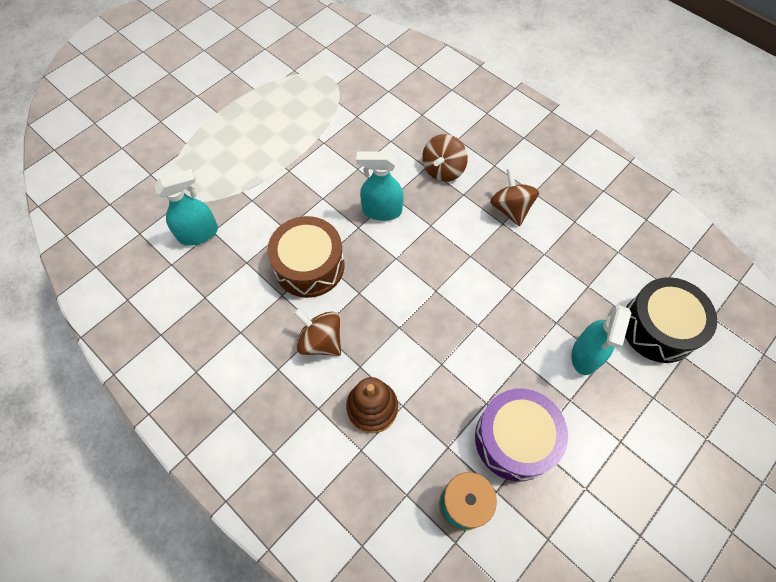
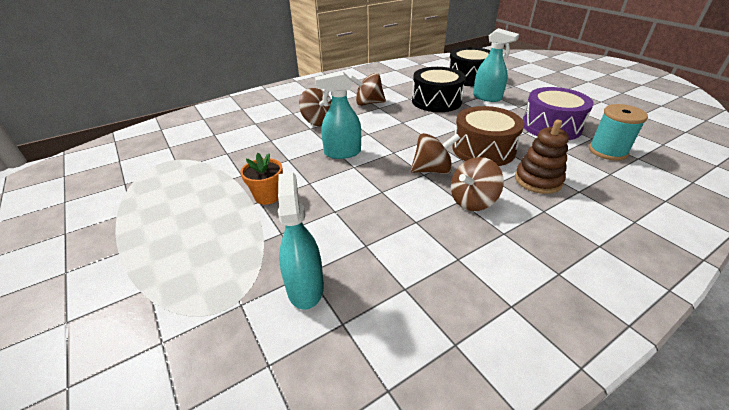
camera: 75 degrees left, 25 degrees down
(296, 174) = (267, 196): none -> orange flower pot
(309, 266) = (386, 199): brown drum -> brown drum (483, 149)
(368, 299) = (432, 170): none -> brown spinning top
(381, 211) = (342, 153): turquoise spray bottle -> turquoise spray bottle turned 60 degrees clockwise
(547, 288) = (436, 101): none -> black drum

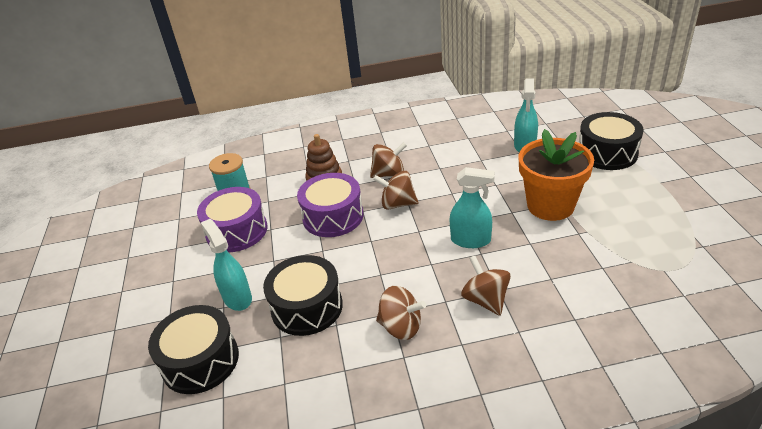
camera: 155 degrees left, 0 degrees up
(170, 296) = (607, 153): none -> black drum
(267, 196) = (550, 206): orange flower pot -> orange flower pot, size x2.02
(483, 149) = (333, 216): brown drum -> purple drum

